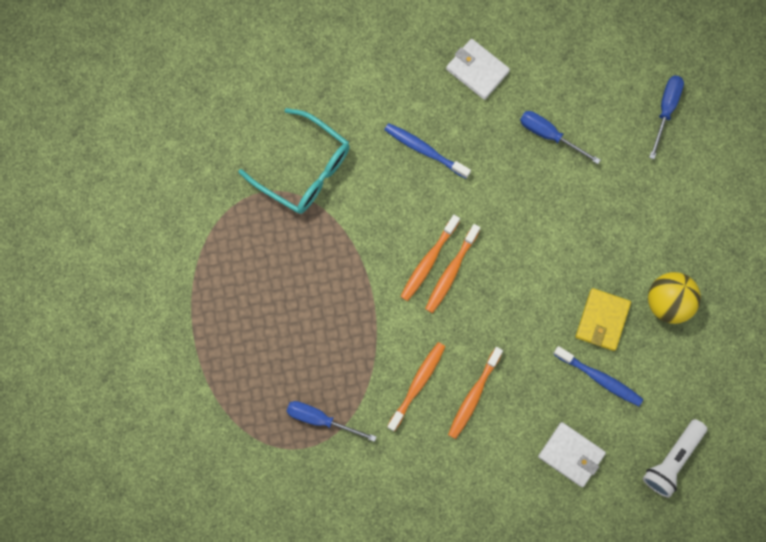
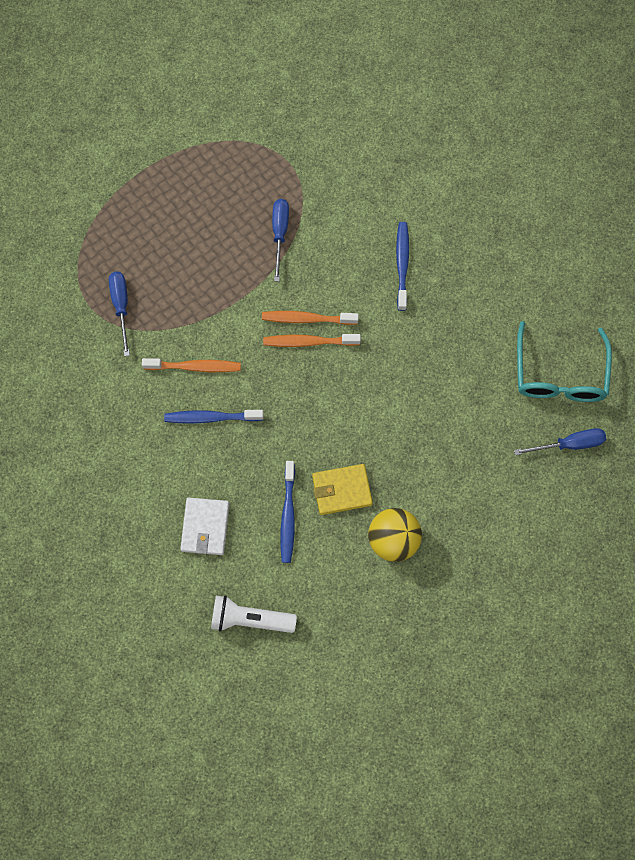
camera: 60 degrees right, 5 degrees down
(304, 169) = (326, 181): turquoise glasses -> turquoise glasses (559, 374)
(473, 395) = (211, 417): orange toothbrush -> blue toothbrush
(477, 70) = (500, 269): white wallet -> none
(549, 135) = (481, 358): blue screwdriver -> blue screwdriver (280, 234)

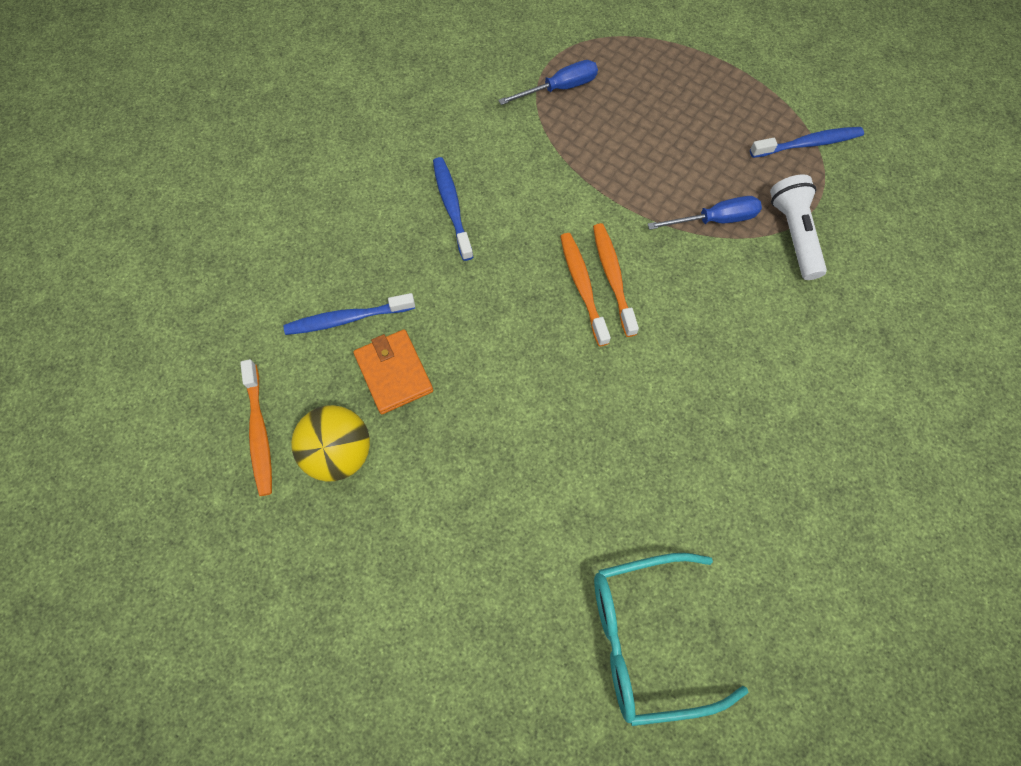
camera: 75 degrees right, 5 degrees down
(194, 367) = (510, 175): orange toothbrush -> orange toothbrush (259, 432)
(205, 527) = (315, 234): white wallet -> none
(250, 619) = (209, 309): white flashlight -> white flashlight (793, 234)
(342, 490) = (394, 373): yellow wallet -> orange wallet
(402, 265) = (733, 373): blue toothbrush -> blue toothbrush (808, 144)
(569, 444) = (539, 679): blue screwdriver -> none

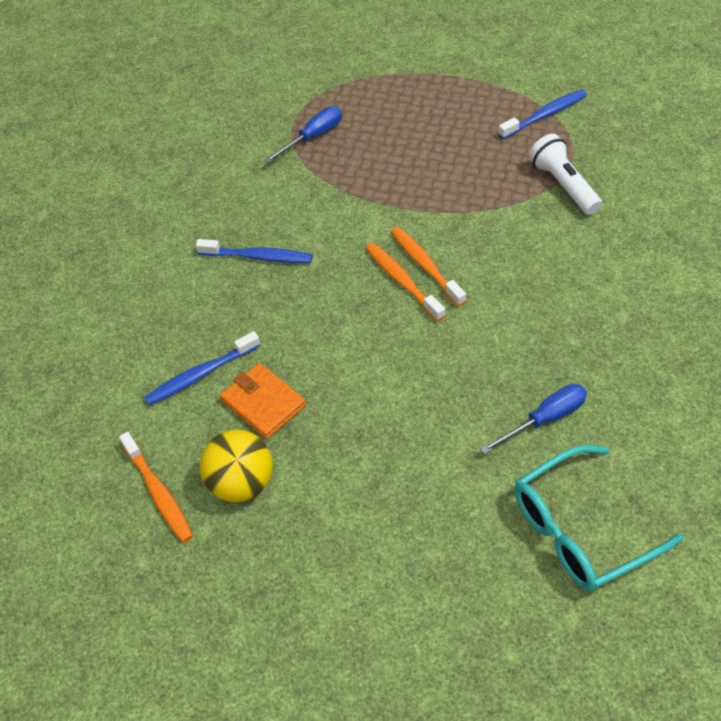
camera: 15 degrees left, 15 degrees down
(452, 207) = (258, 257): blue toothbrush -> blue toothbrush turned 135 degrees clockwise
(715, 220) = (493, 195): blue screwdriver -> blue screwdriver (545, 419)

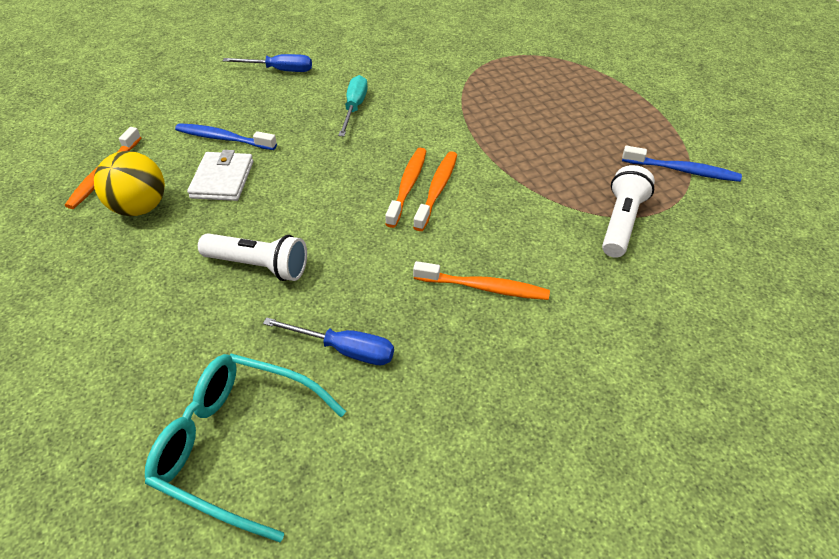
camera: 45 degrees right, 5 degrees down
(258, 257) = (354, 108): blue toothbrush -> turquoise screwdriver
(263, 403) = (222, 179): orange wallet -> white wallet
(313, 137) = (494, 73): blue screwdriver -> blue screwdriver (280, 70)
(405, 429) = (259, 265): none -> white flashlight
(556, 303) = (484, 287): none -> orange toothbrush

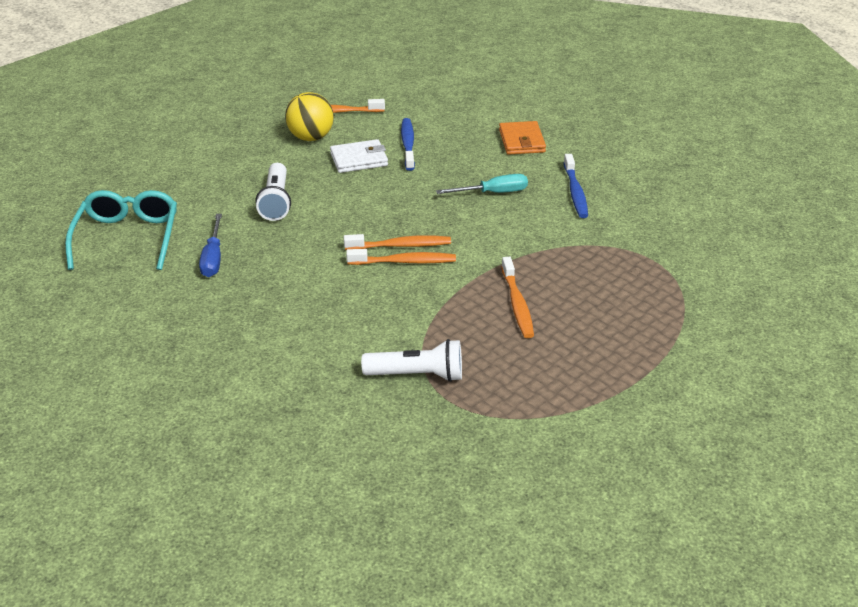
camera: 70 degrees right, 10 degrees down
(280, 70) = (521, 141): blue screwdriver -> orange wallet
(484, 287) = (298, 308): orange toothbrush -> orange toothbrush (517, 304)
(682, 170) = (525, 410): blue toothbrush -> blue toothbrush (575, 192)

